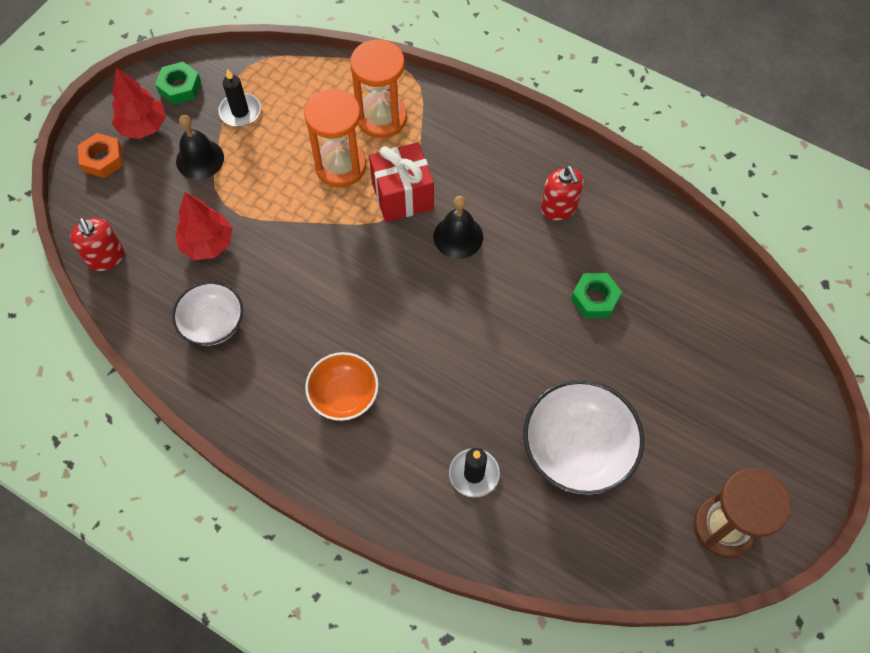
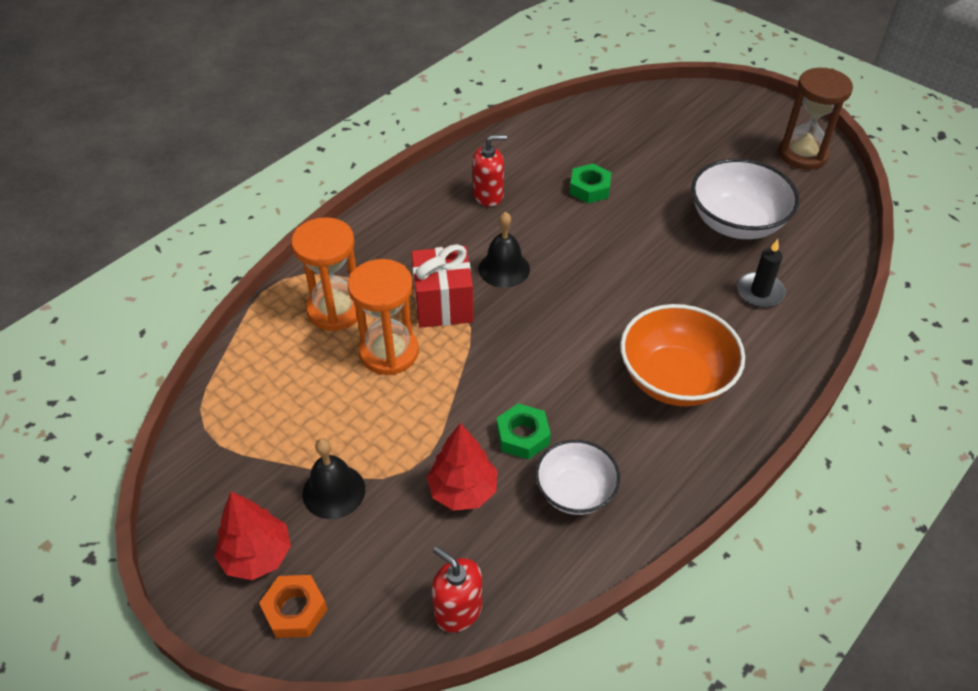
camera: 80 degrees left, 15 degrees down
(106, 257) = (458, 610): red soap dispenser -> red soap dispenser turned 120 degrees counterclockwise
(180, 87) = (207, 507): green nut -> green nut (523, 436)
(240, 112) = (275, 442): black candle -> none
(344, 395) = (675, 379): orange bowl -> orange bowl, size x1.58

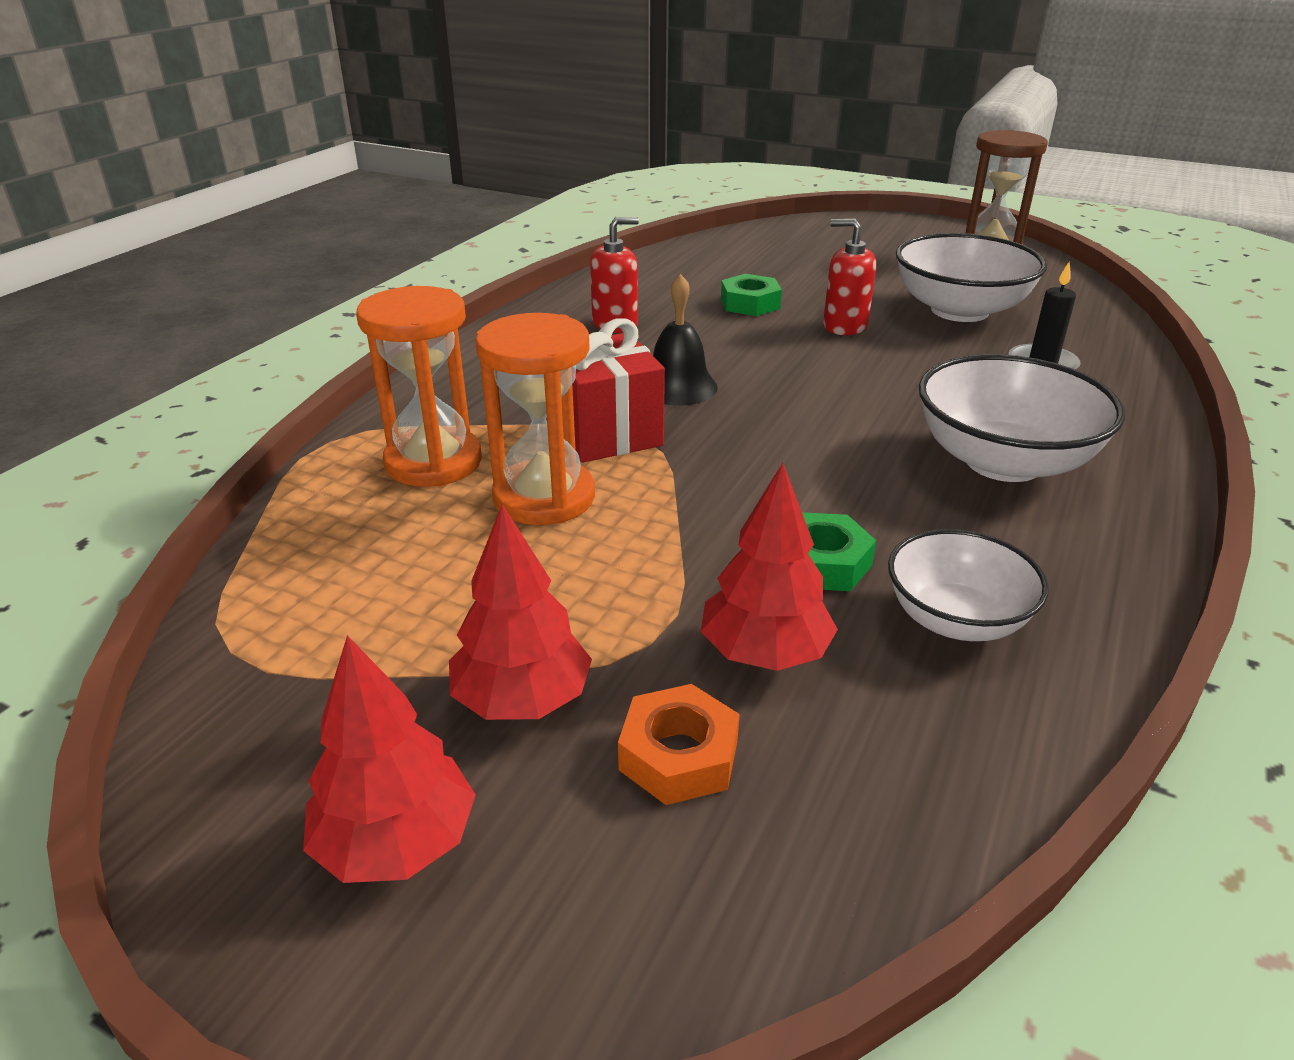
camera: 15 degrees left, 15 degrees down
(295, 610) = (516, 932): orange nut -> orange nut (678, 755)
(334, 491) = (522, 700): black bell -> red tree
(458, 610) = (864, 848): red soap dispenser -> red soap dispenser (844, 326)
(675, 379) = (1003, 462): orange bowl -> white bowl

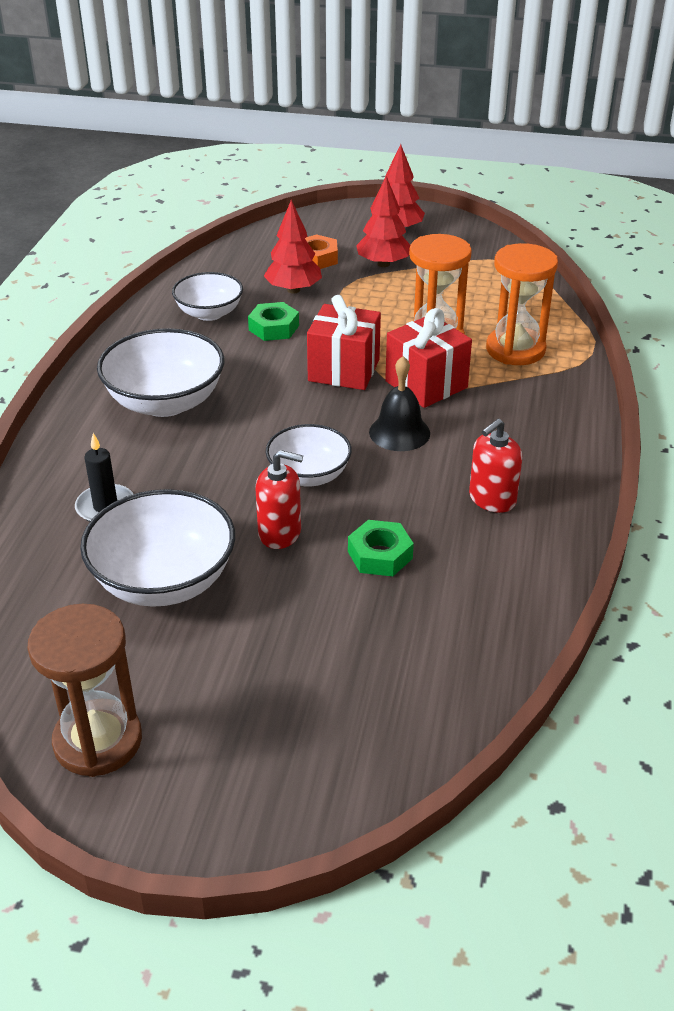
camera: 165 degrees right, 5 degrees up
(719, 469) = (344, 370): none -> red gift
(804, 362) = (309, 475): none -> white bowl

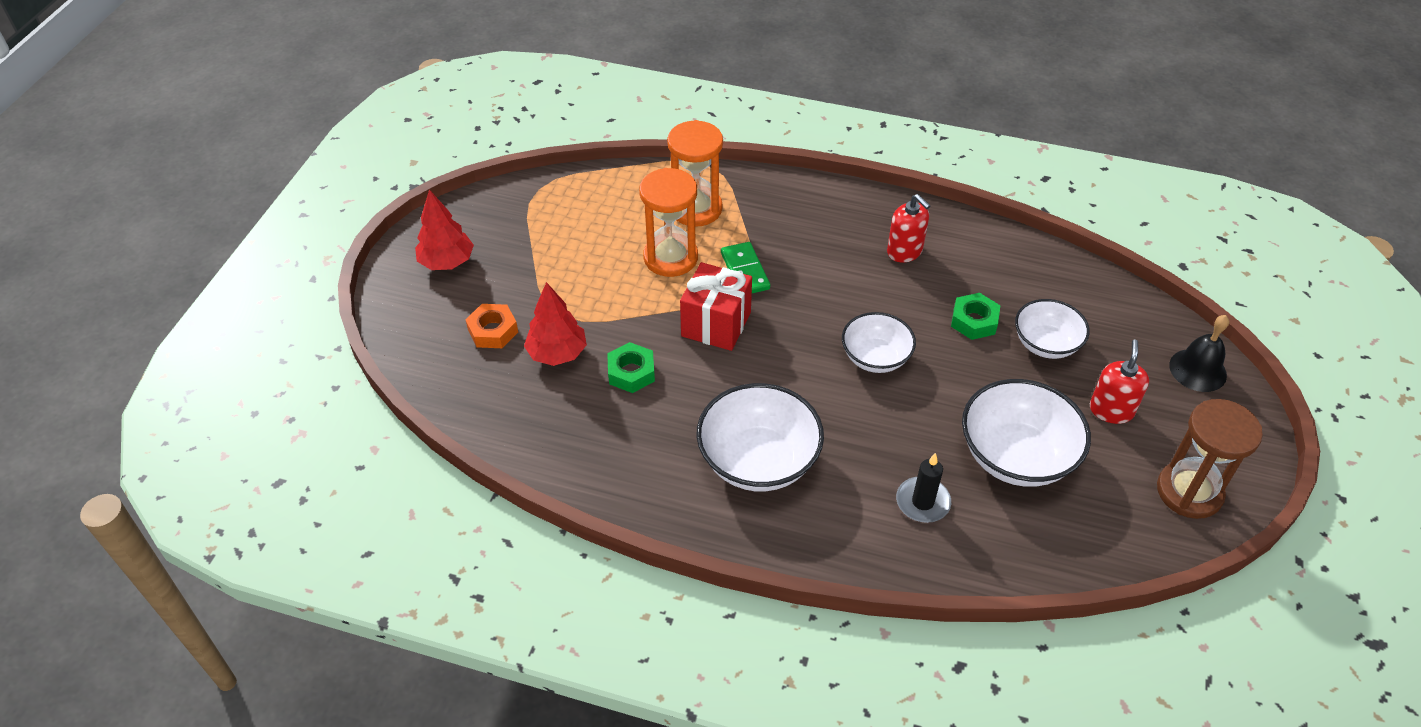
camera: 85 degrees left, 10 degrees up
(209, 313) = (592, 425): white bowl -> white bowl (1046, 344)
(280, 533) = (951, 380): red soap dispenser -> red soap dispenser (1111, 410)
(383, 264) = (519, 280): red tree -> none
(399, 432) = (816, 295): black bell -> black bell (1198, 370)
(426, 384) = (744, 271): red gift -> green domino

